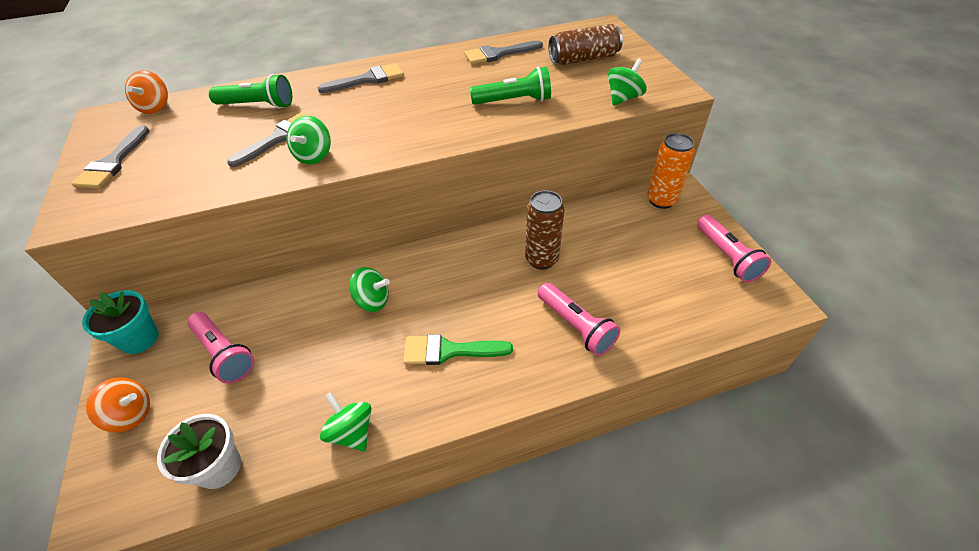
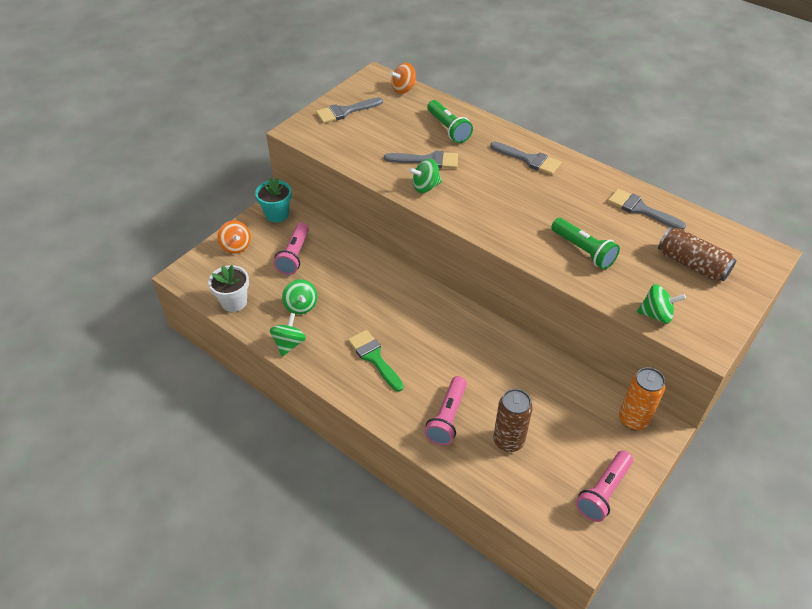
camera: 55 degrees right, 0 degrees up
(372, 301) = (381, 297): green spinning top -> green spinning top (301, 306)
(541, 259) = (493, 368): brown can -> brown can (508, 441)

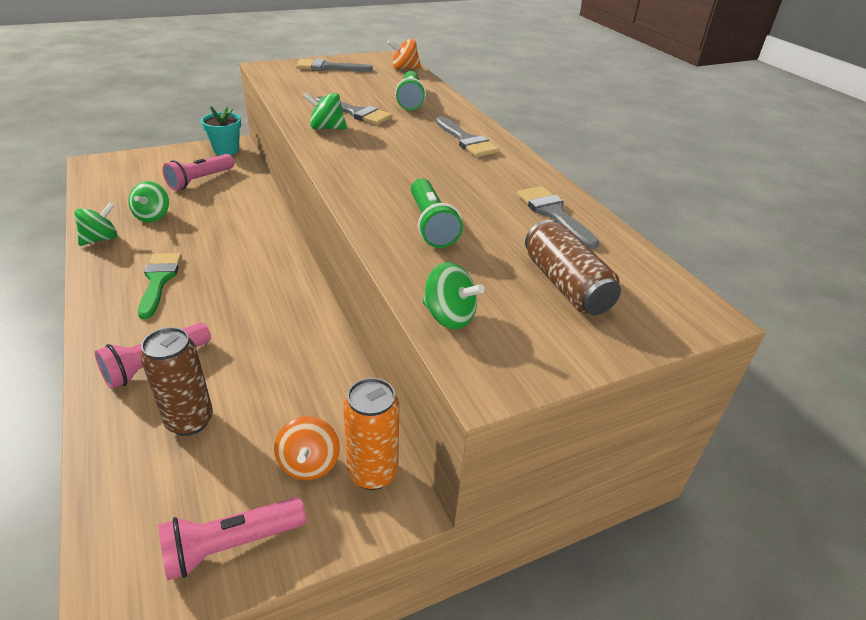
camera: 25 degrees right, 10 degrees down
(234, 302) = (103, 193): white flower pot -> none
(236, 246) = (162, 159): orange spinning top -> orange spinning top (309, 463)

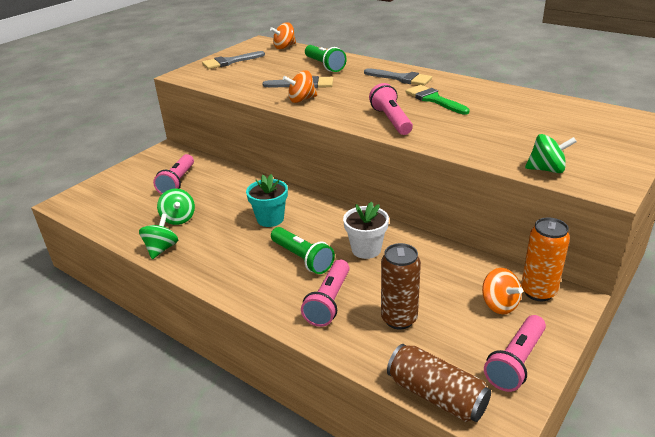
camera: 25 degrees left, 5 degrees down
(159, 280) = (250, 255): green brush -> green brush (433, 99)
(226, 150) = (165, 155): turquoise flower pot -> turquoise flower pot (270, 219)
(265, 326) = (366, 249): none -> white flower pot
(326, 128) = (301, 100): green spinning top -> orange spinning top
(375, 183) = (391, 120): none -> pink flashlight
(431, 225) = (461, 130): green flashlight -> green flashlight (302, 258)
(553, 214) = (514, 101): grey brush -> none
(566, 285) = (575, 133): brown can -> brown can (436, 395)

